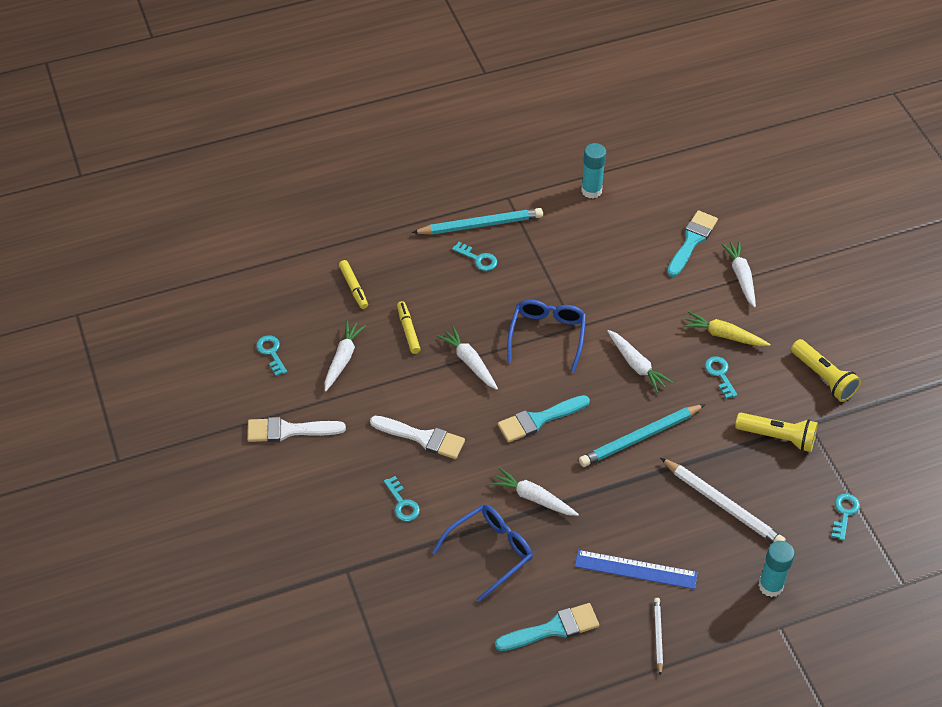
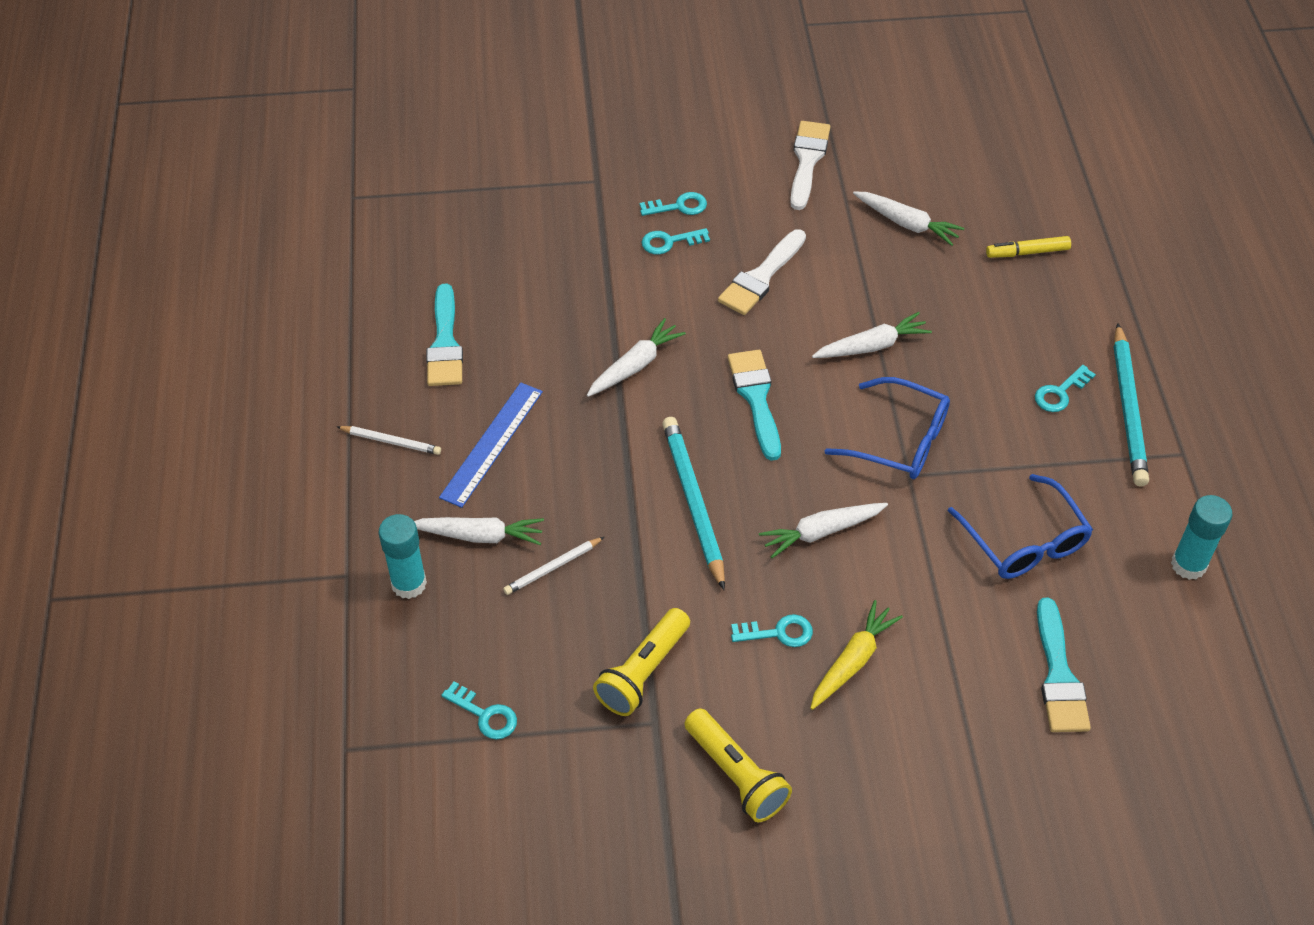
camera: 105 degrees right, 0 degrees up
(271, 353) = (932, 161): turquoise key -> turquoise key (679, 206)
(408, 330) = (941, 294): yellow marker -> none
(490, 552) = (572, 308): blue glasses -> blue glasses (1024, 541)
(692, 241) = (1059, 675): turquoise brush -> turquoise brush turned 45 degrees clockwise
(723, 505) = (552, 568): white pencil -> white pencil, size x0.53
(741, 277) = (969, 723): white carrot -> white carrot (479, 536)
(823, 377) = (736, 775): yellow flashlight -> yellow flashlight turned 105 degrees counterclockwise

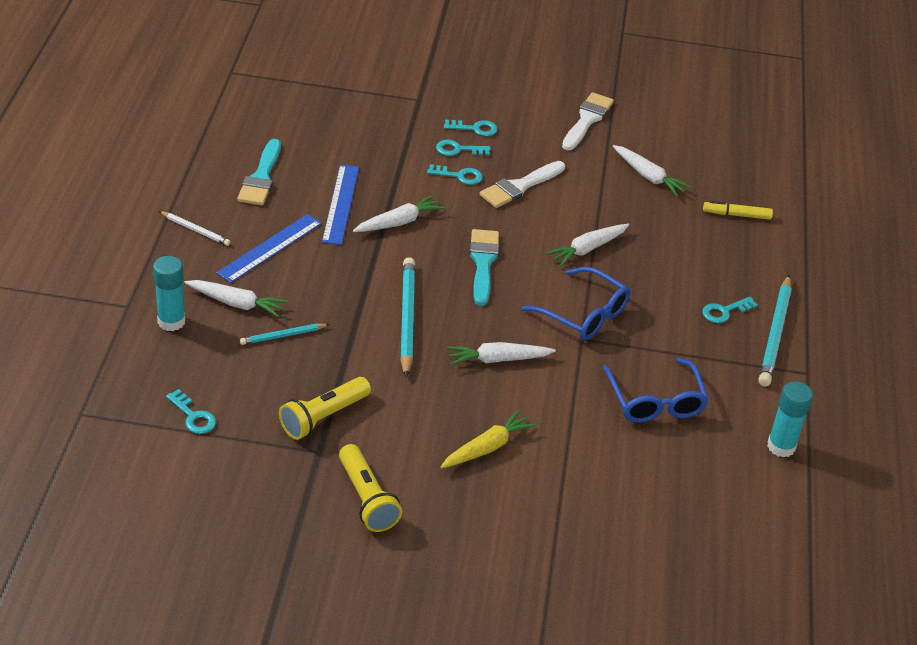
camera: 10 degrees right, 10 degrees down
(552, 568) = (283, 336): white pencil -> turquoise pencil
(556, 357) = (341, 204): none -> blue ruler
(778, 633) = (437, 416): turquoise key -> turquoise key (459, 176)
(872, 346) = (587, 249): white carrot -> white carrot turned 150 degrees clockwise
(1059, 675) = (646, 494): turquoise brush -> none

